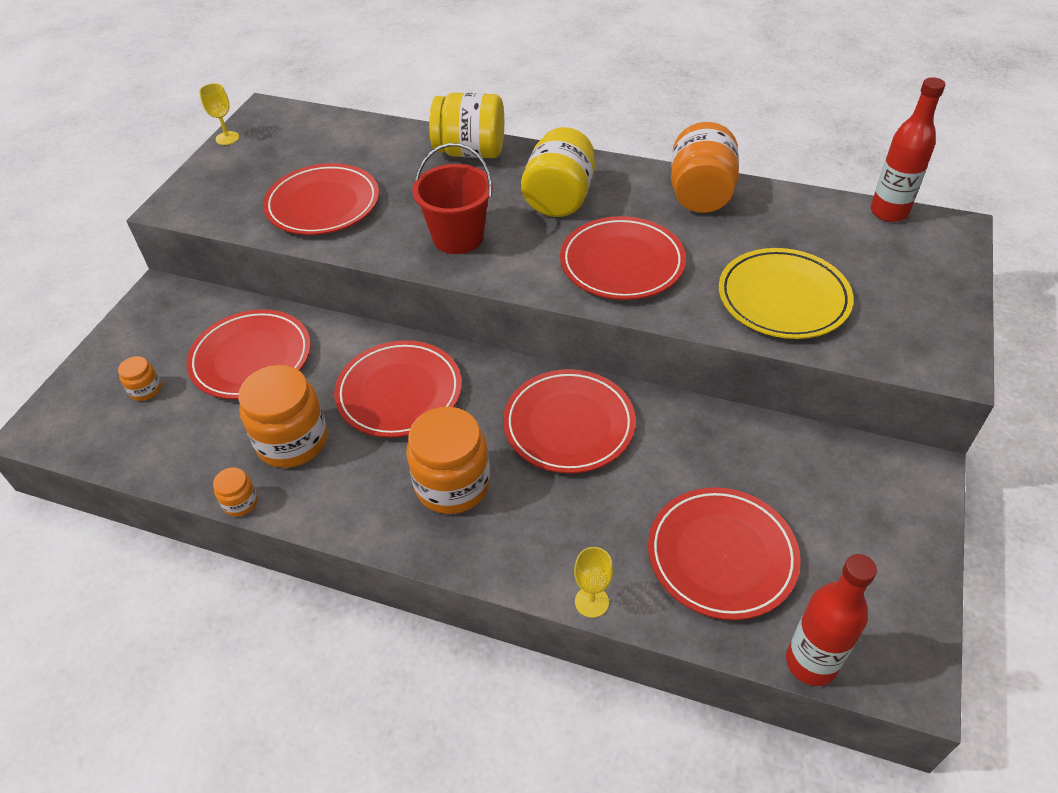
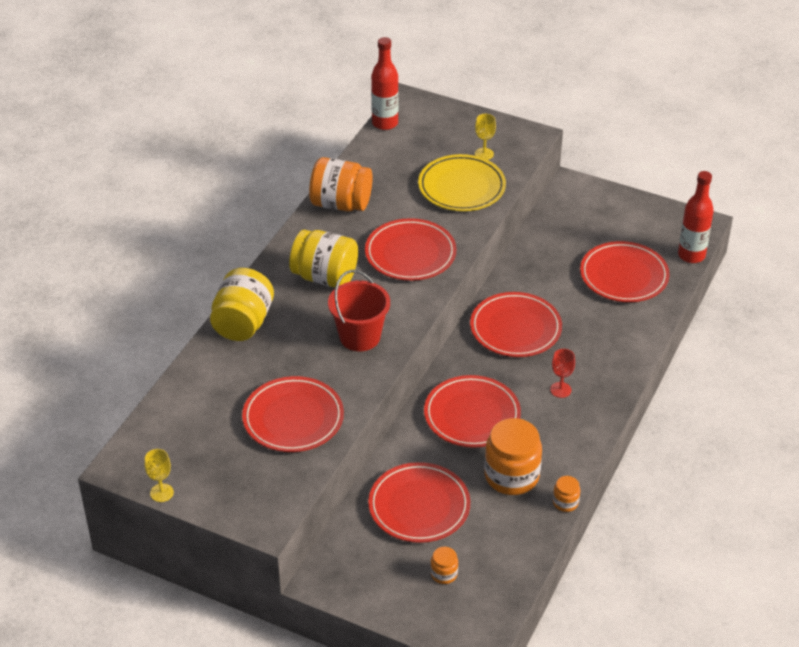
camera: 85 degrees left, 5 degrees down
(452, 484) = (560, 390): orange jar -> red goblet
(591, 602) = (652, 333): yellow goblet -> yellow goblet (484, 154)

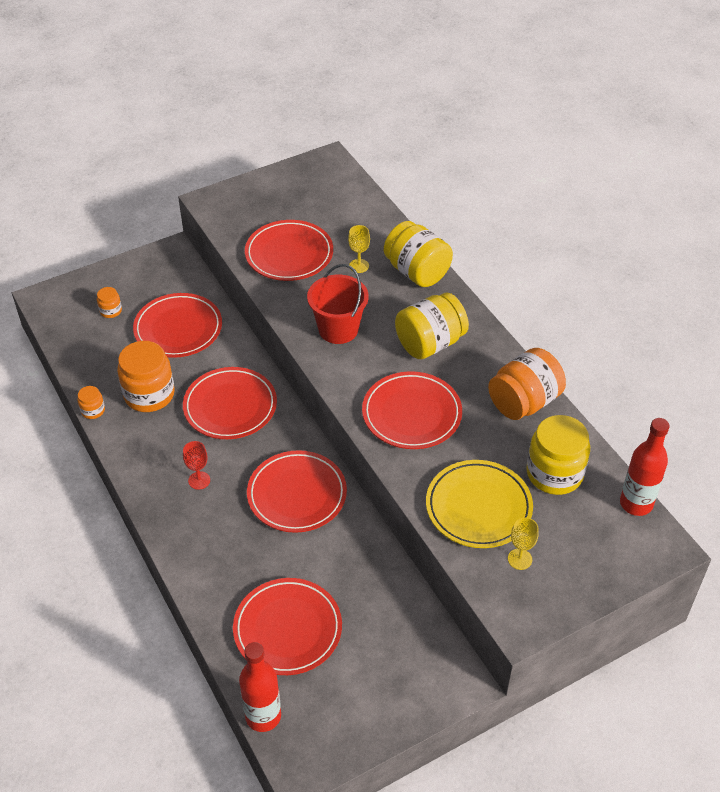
camera: 125 degrees right, 5 degrees up
(161, 493) = (286, 169): yellow goblet -> yellow goblet (359, 266)
(395, 165) = (554, 473): none -> yellow jar

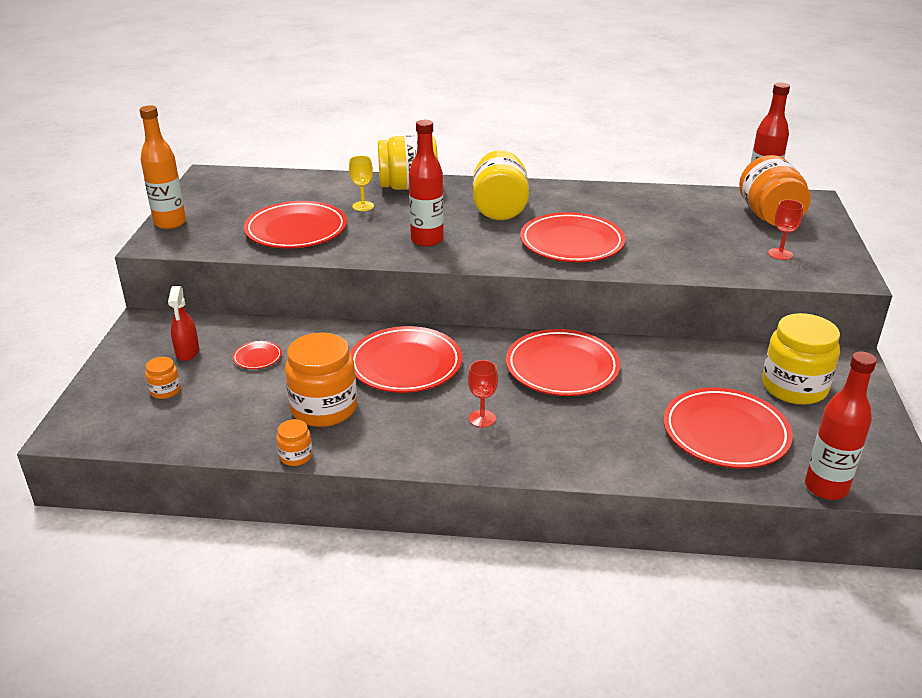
camera: 55 degrees left, 15 degrees down
(157, 293) = (187, 352): none -> red spray bottle
(178, 329) = (257, 357): red plate -> red plate, size x0.44
(242, 189) = (170, 223): none -> orange bottle
(338, 329) = (427, 240): red bucket -> red bottle
(478, 507) = (708, 251): yellow plate -> none
(520, 559) = (780, 254): yellow goblet -> red goblet
(524, 402) = (612, 197): orange jar -> orange jar (769, 216)
(554, 473) = (701, 211): yellow jar -> yellow jar (794, 387)

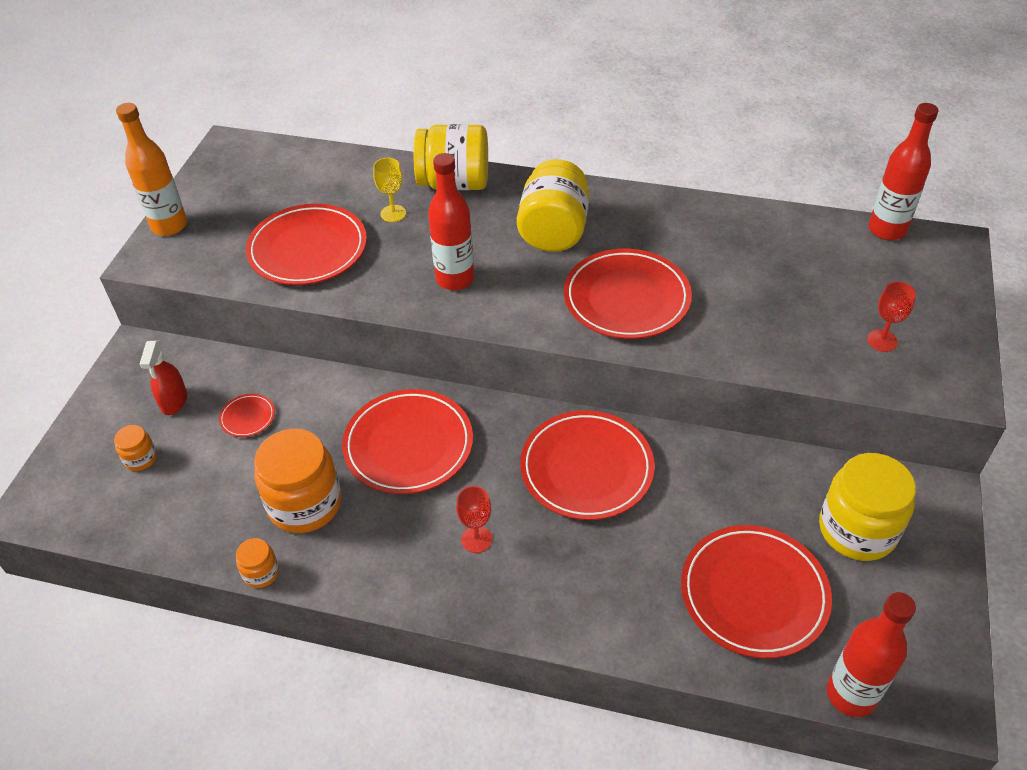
camera: 10 degrees right, 15 degrees up
(769, 216) = (888, 270): orange jar -> none

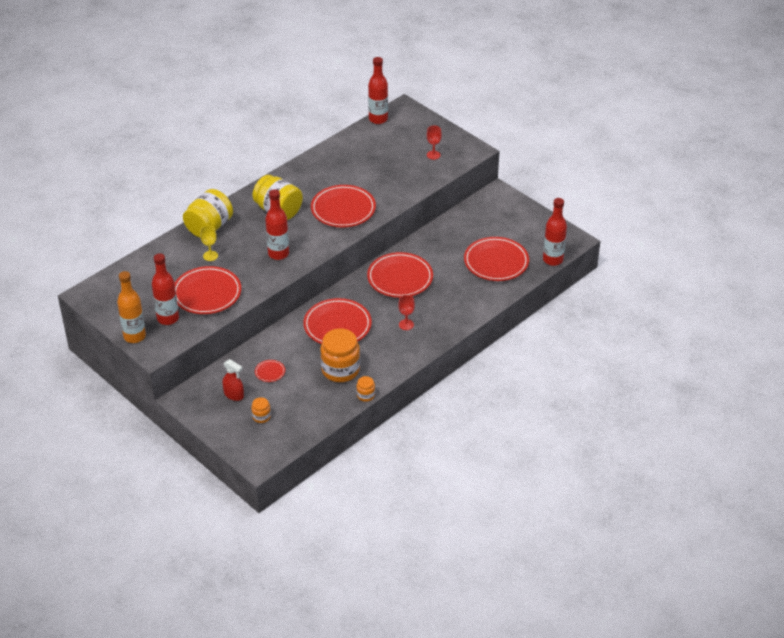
camera: 60 degrees left, 5 degrees down
(227, 238) = (168, 318): none -> red bottle
(857, 530) = (493, 221): yellow jar -> none

